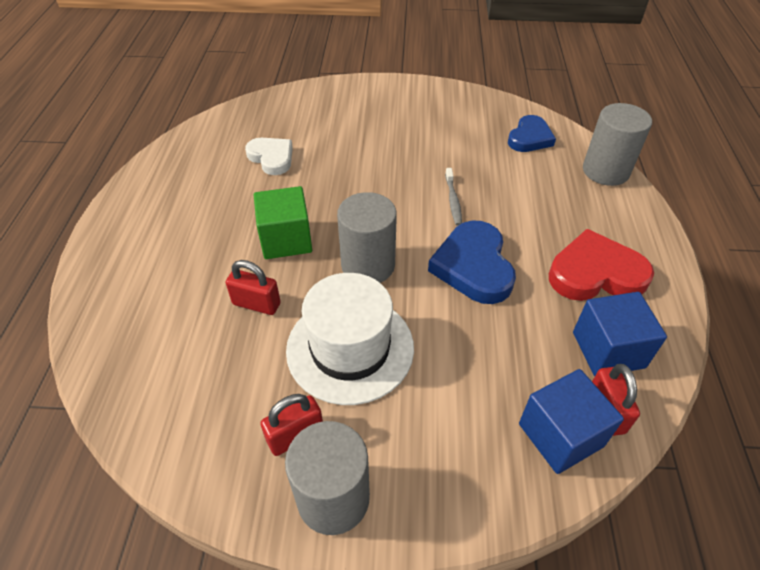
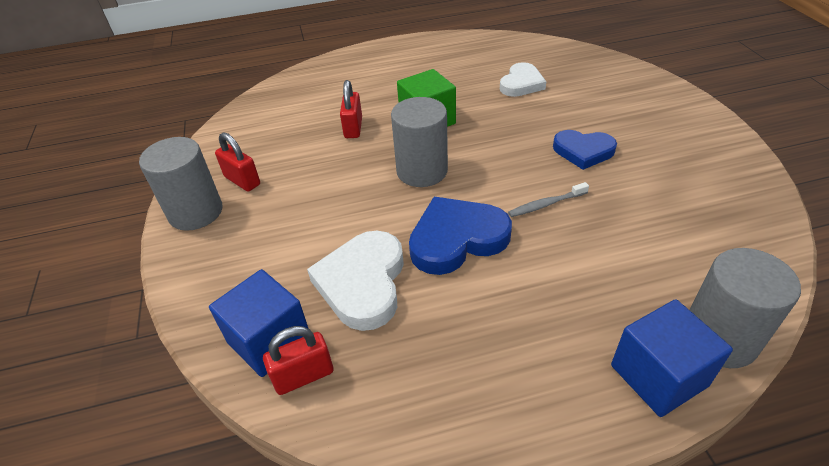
camera: 75 degrees right, 5 degrees down
(350, 348) = (327, 185): white hat -> none
(507, 346) = (363, 283): none -> white heart
(529, 138) = (720, 247): blue heart -> blue heart (583, 151)
(595, 273) = (502, 347): red heart -> none
(608, 350) = (386, 371): blue cube -> blue cube (658, 375)

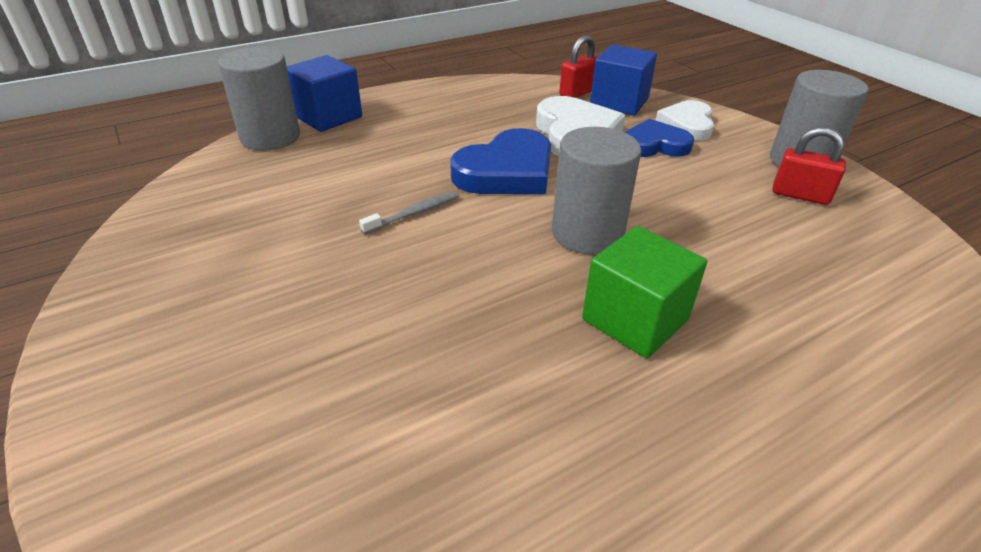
camera: 160 degrees right, 5 degrees down
(353, 128) = (746, 287): red padlock -> none
(521, 84) = (484, 461): white heart -> white heart (687, 124)
(583, 151) = (356, 293): blue heart -> blue heart (654, 145)

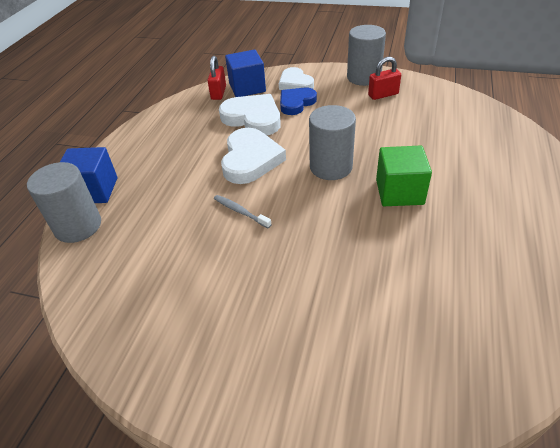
camera: 40 degrees left, 5 degrees up
(413, 213) = (240, 212): grey toothbrush -> grey toothbrush turned 60 degrees counterclockwise
(507, 171) = (250, 159): blue heart -> white heart

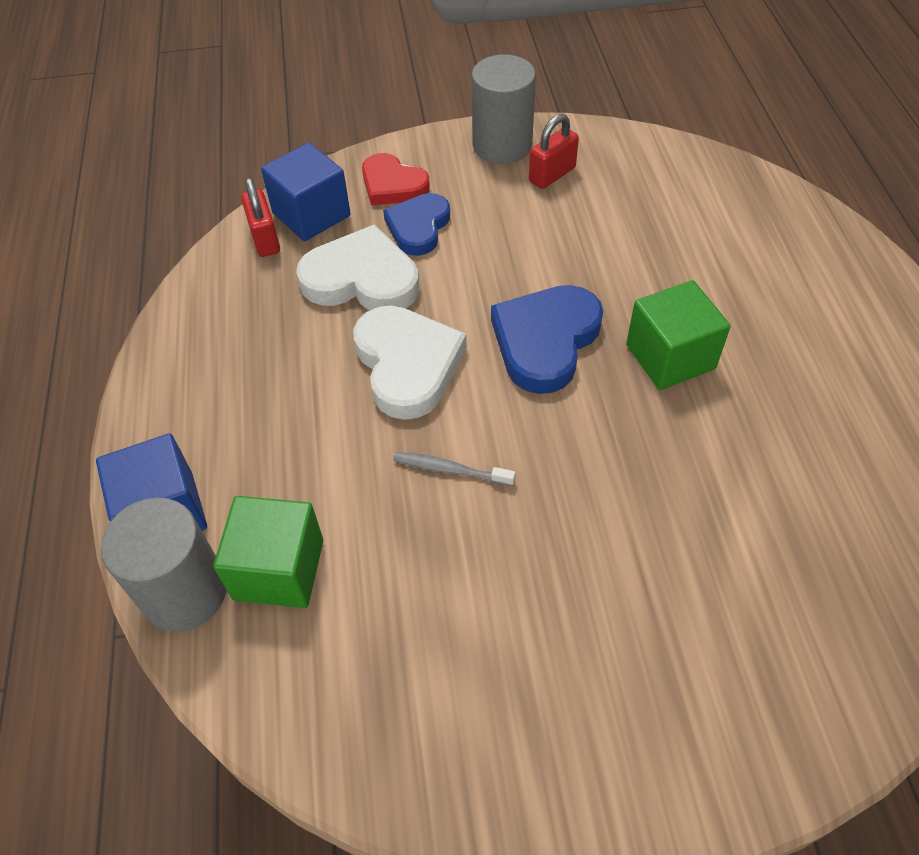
camera: 25 degrees left, 10 degrees up
(126, 230) = (279, 569): none -> green cube
(295, 83) = (393, 185): white heart -> red heart
(331, 167) = (545, 341): grey cylinder -> blue heart

